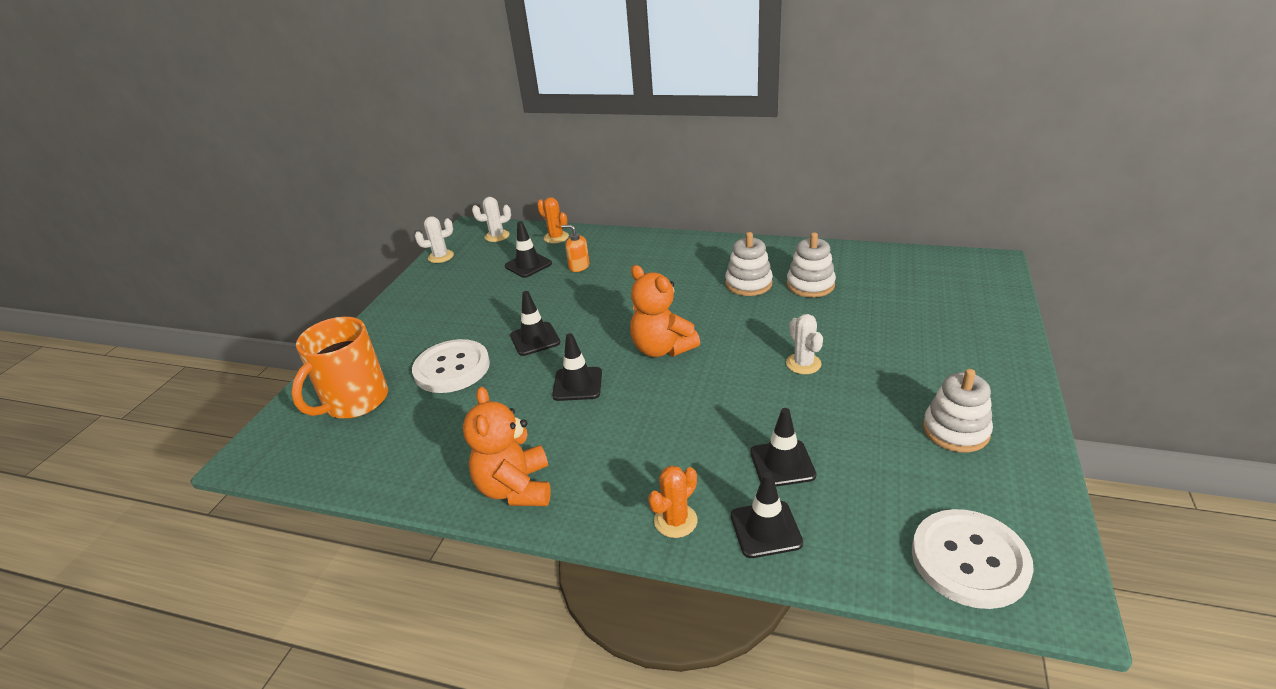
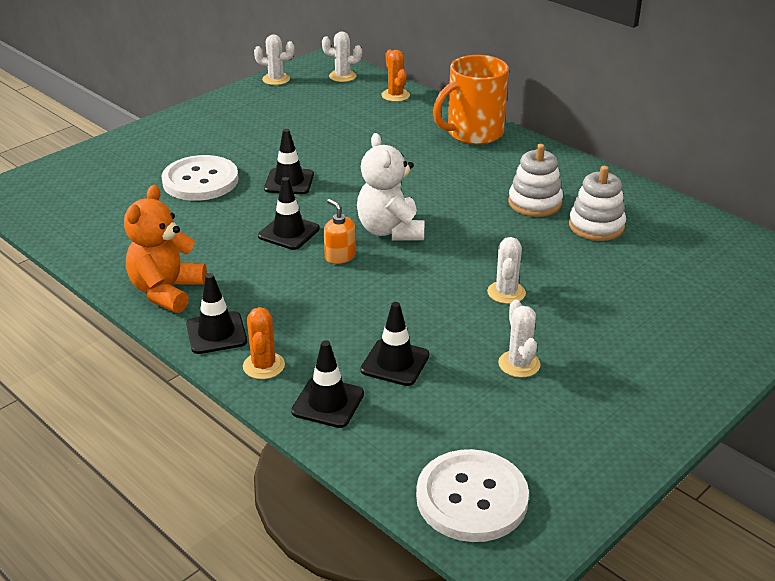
camera: 25 degrees right, 0 degrees up
(354, 401) = (105, 179): orange mug -> orange mug (473, 133)
(528, 265) = (345, 113): black traffic cone -> black traffic cone (216, 333)
(579, 266) = (389, 130): orange soap dispenser -> orange soap dispenser (340, 256)
(662, 349) = (390, 231): orange teddy bear -> white teddy bear
(675, 521) = (263, 366): orange cactus -> orange cactus turned 75 degrees counterclockwise
(875, 420) = (519, 364): none -> white cactus
(955, 430) = (584, 403): white stacking toy -> none

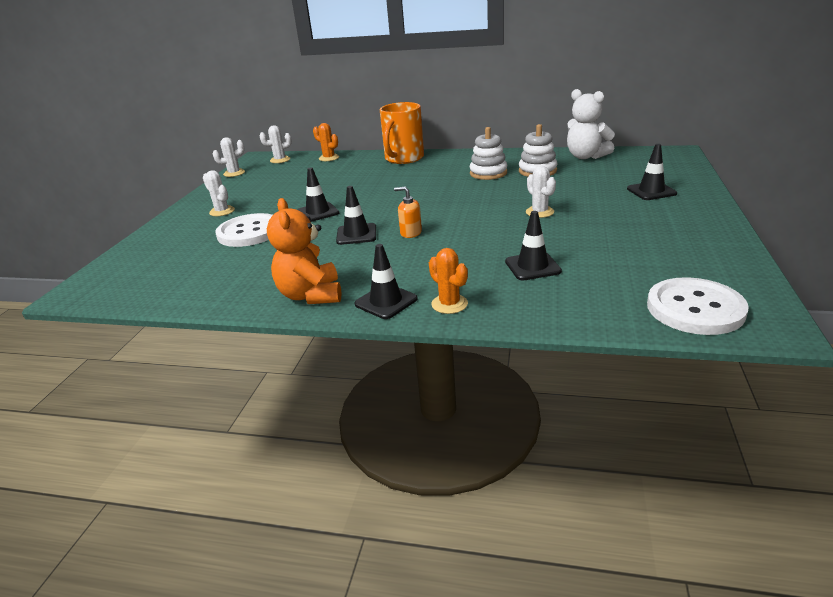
camera: 30 degrees left, 5 degrees down
(328, 402) = (525, 303): black traffic cone -> black traffic cone (651, 191)
(390, 231) = (423, 211): white teddy bear -> white teddy bear (585, 156)
(519, 364) = (603, 238): white cactus -> white cactus (222, 211)

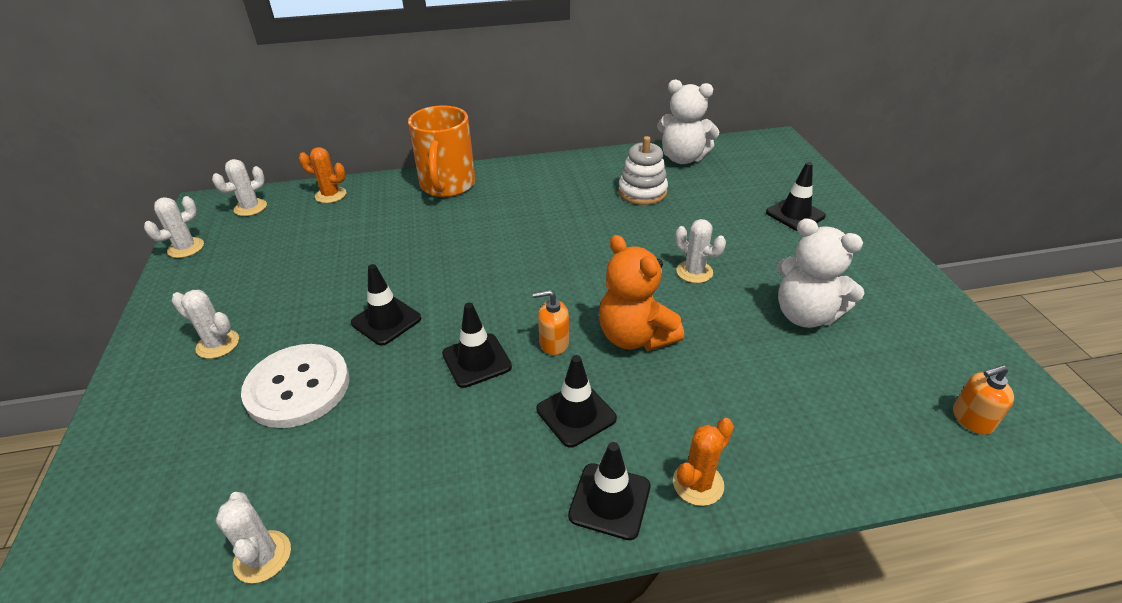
camera: 25 degrees left, 10 degrees up
(184, 289) = (262, 556): none -> white cactus
(311, 295) = (490, 515): orange teddy bear -> orange teddy bear (635, 337)
(449, 304) = (698, 483): orange cactus -> orange cactus turned 75 degrees counterclockwise
(488, 173) = (583, 203): white stacking toy -> none
(532, 266) = (752, 381): black traffic cone -> black traffic cone (576, 414)
(607, 241) = (805, 315): none -> white teddy bear
(695, 308) = (971, 419): white button -> orange soap dispenser

